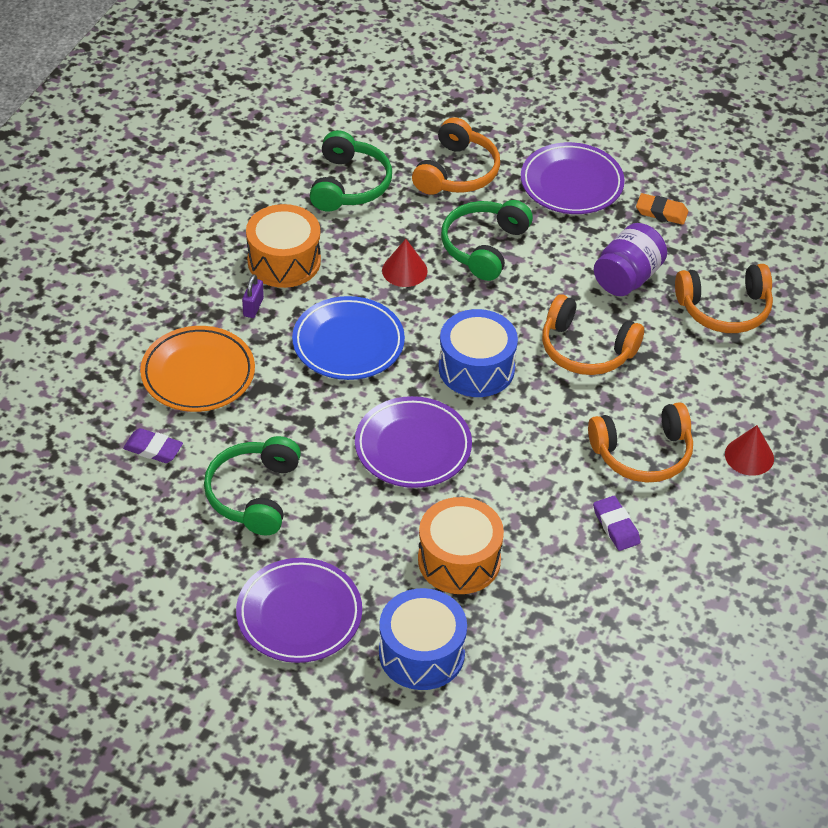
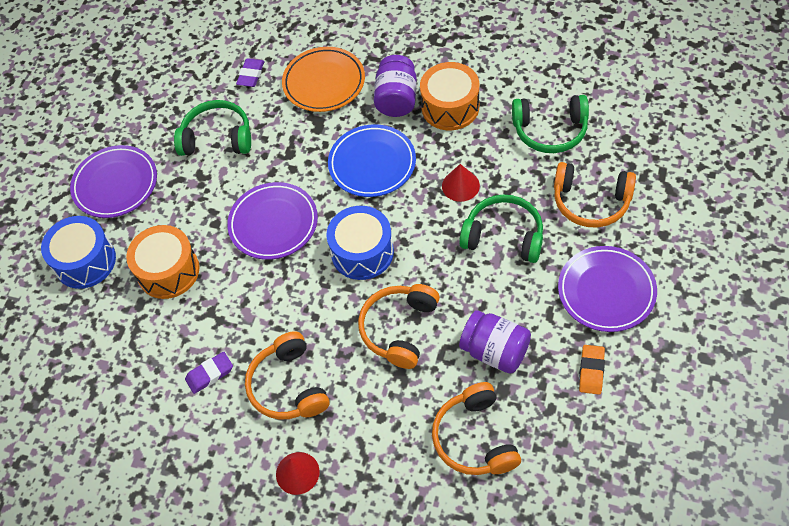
camera: 90 degrees right, 10 degrees up
(253, 307) = (397, 99): purple padlock -> purple jar

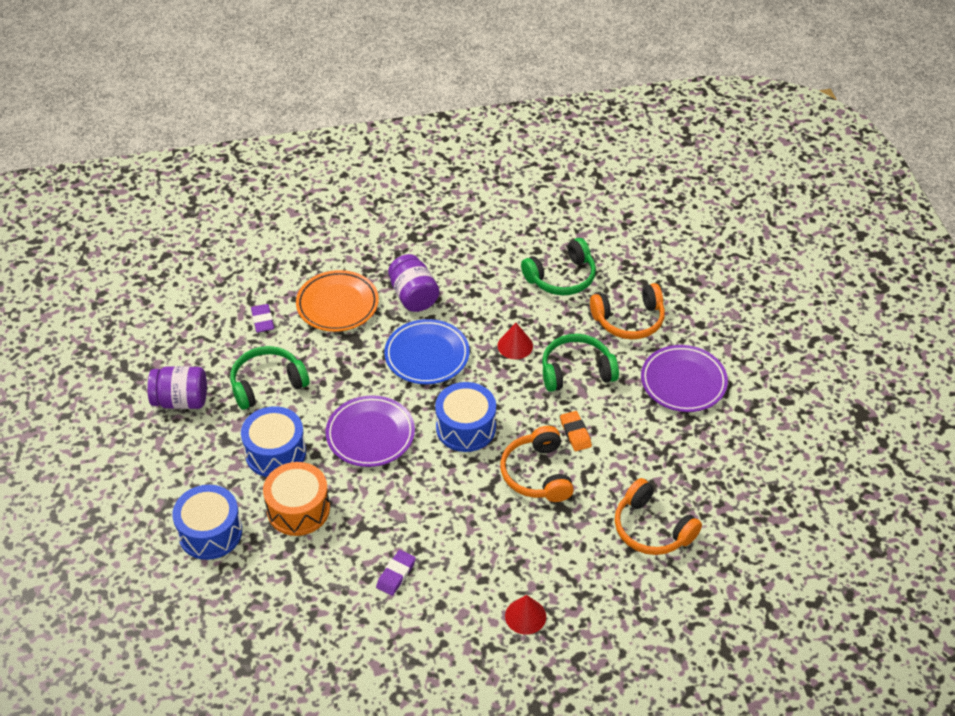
camera: 35 degrees left, 10 degrees down
(115, 184) = (193, 458): purple plate -> none
(183, 207) = (275, 452): none -> blue drum
(288, 386) = (472, 555): orange headphones -> none
(450, 107) = (465, 287): orange drum -> none
(495, 351) = (626, 459): purple jar -> purple jar (181, 400)
(591, 371) = (709, 444): orange eraser -> orange eraser (575, 433)

